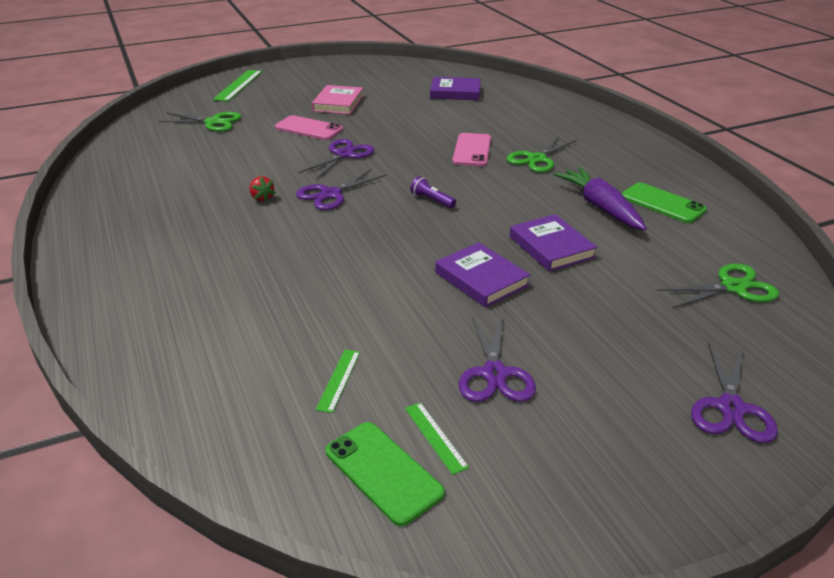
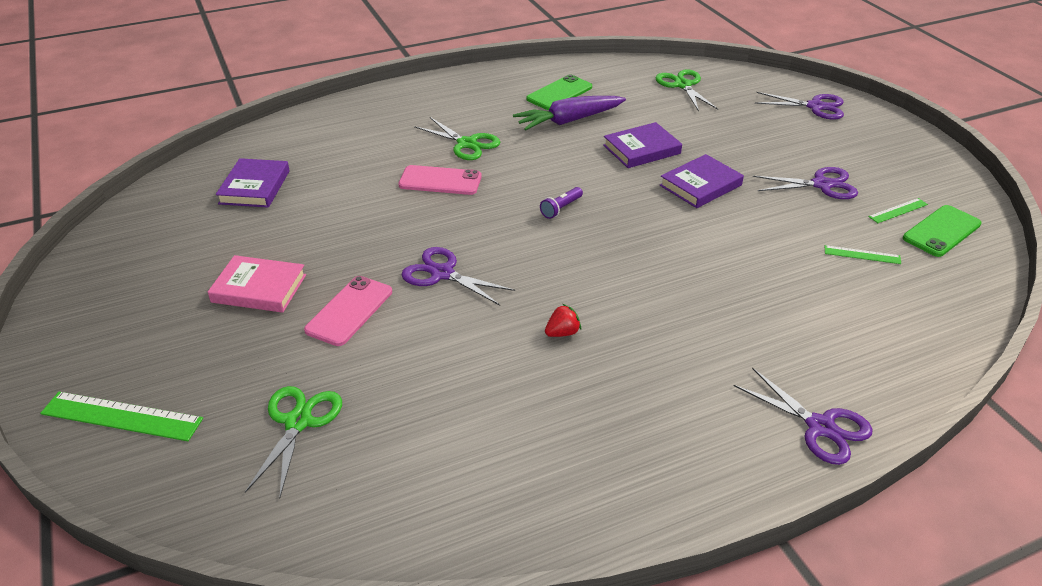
camera: 90 degrees left, 5 degrees up
(330, 194) = (551, 278): purple scissors -> purple scissors (820, 427)

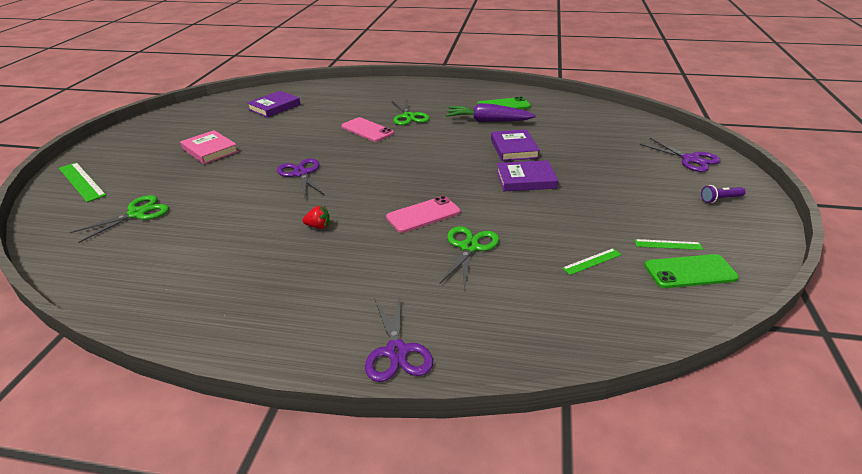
camera: 35 degrees right, 5 degrees down
(349, 311) = (232, 174): pink phone -> pink phone (423, 215)
(561, 208) = (414, 164): purple flashlight -> purple flashlight (720, 199)
(641, 149) = (514, 148): purple book -> purple book turned 75 degrees clockwise
(682, 85) = (597, 121): green scissors -> green scissors (469, 247)
(822, 185) = (623, 208): purple scissors -> none
(862, 255) = (592, 261): green ruler -> green ruler turned 75 degrees counterclockwise

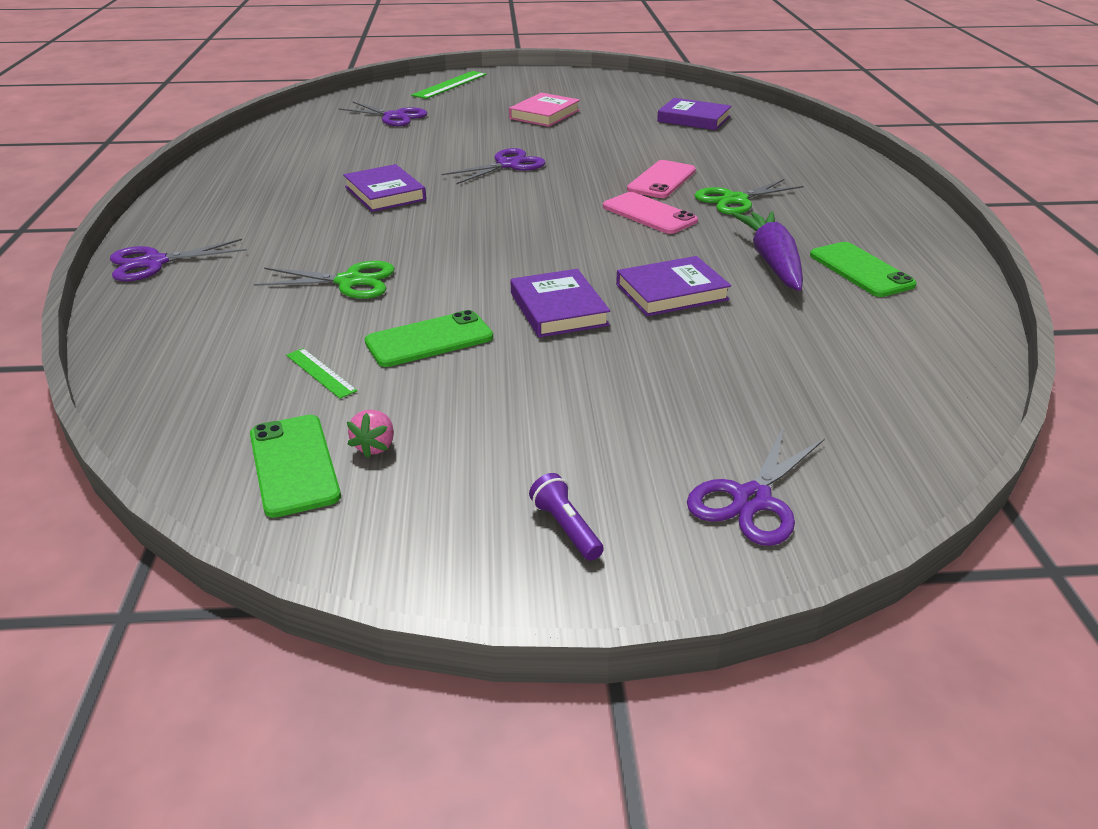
camera: 75 degrees right, 0 degrees up
(137, 213) = (394, 117): green scissors -> purple scissors
(318, 226) = (385, 193): red strawberry -> purple book
(423, 215) = (425, 245): pink phone -> pink phone (649, 214)
(555, 221) = (429, 340): none -> green phone
(668, 244) = (375, 446): green ruler -> pink strawberry

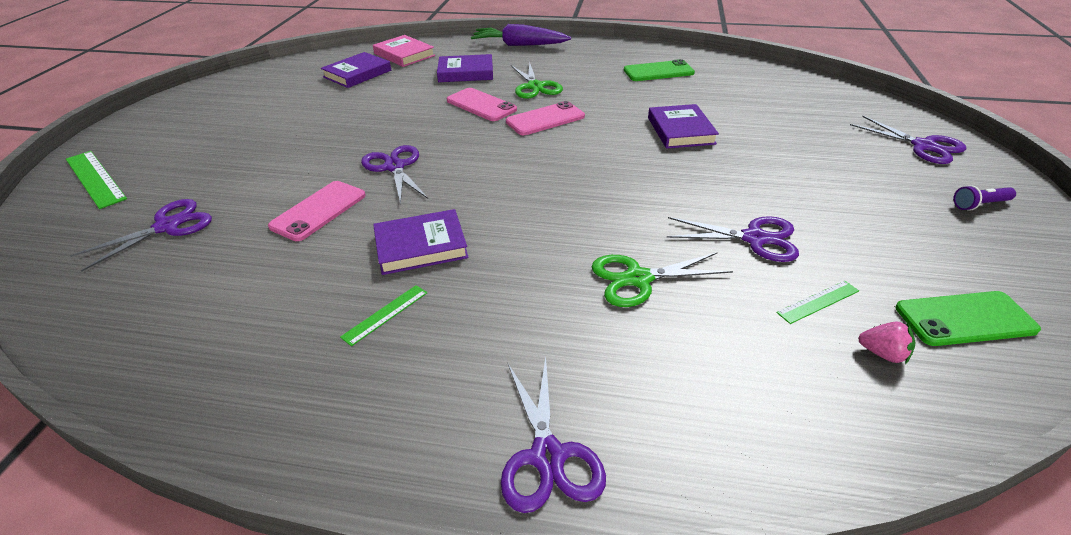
camera: 75 degrees left, 5 degrees up
(298, 195) = (385, 314): none -> green ruler
(350, 281) = (638, 279): green scissors -> green scissors turned 120 degrees counterclockwise
(375, 446) = (922, 275): pink strawberry -> pink strawberry (882, 354)
(427, 152) = (318, 211): none -> pink phone
(429, 340) = (755, 238): green phone -> purple scissors
(544, 114) = (271, 134): pink book -> pink book (404, 55)
(558, 309) = (703, 175): purple book -> purple book (466, 72)
(772, 261) = (640, 92): purple carrot -> purple carrot (519, 45)

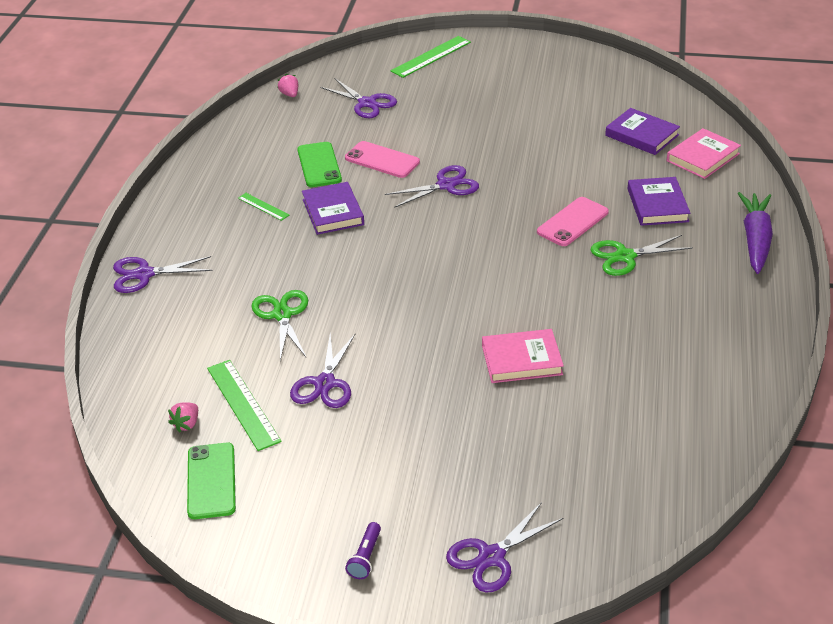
camera: 90 degrees right, 0 degrees up
(70, 305) = (290, 94): none -> pink strawberry
(545, 119) = (542, 266): pink phone -> none
(658, 72) = (687, 357): green phone -> green phone (319, 165)
(680, 131) = (521, 360): purple book -> pink book
(818, 302) = (243, 404): green ruler -> green ruler, size x1.81
(980, 205) = (365, 557): purple flashlight -> purple flashlight turned 150 degrees counterclockwise

